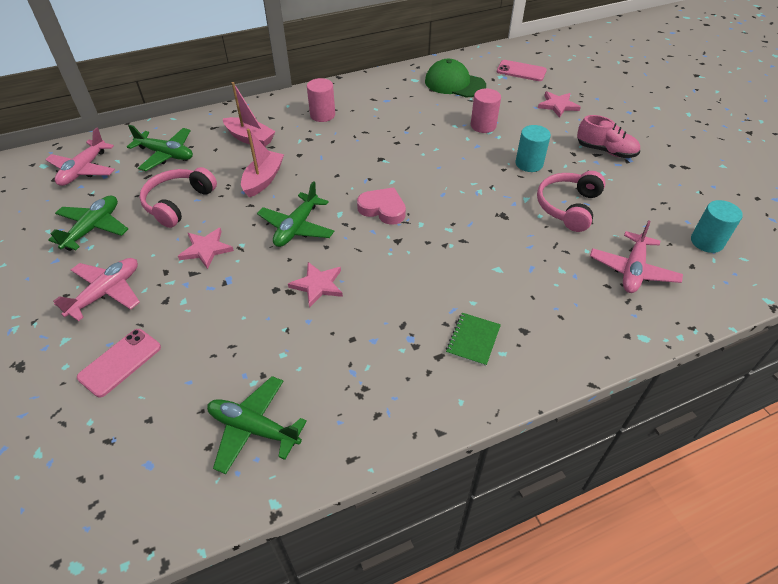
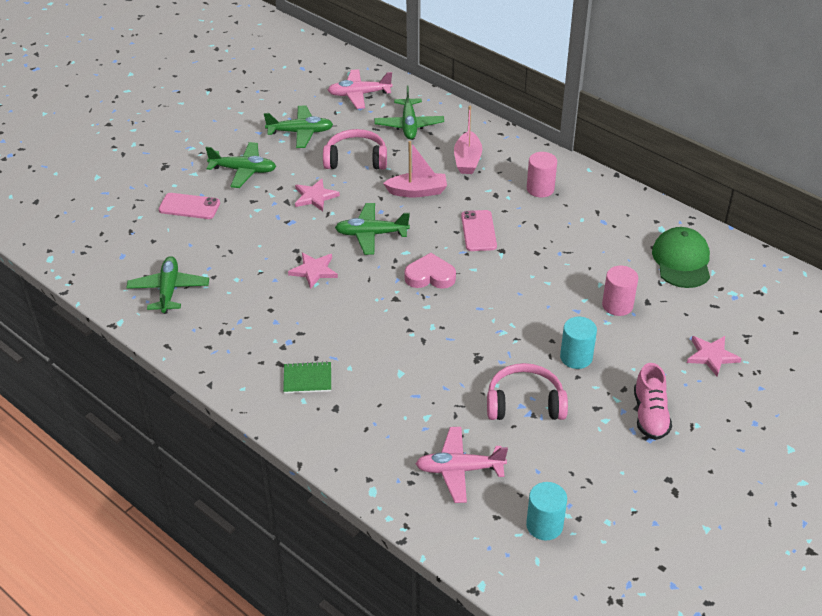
camera: 65 degrees right, 5 degrees down
(106, 293) = (243, 170): pink plane -> green plane
(383, 209) = (430, 276): pink heart -> pink heart turned 90 degrees counterclockwise
(521, 71) = (761, 307): pink phone -> pink phone (478, 231)

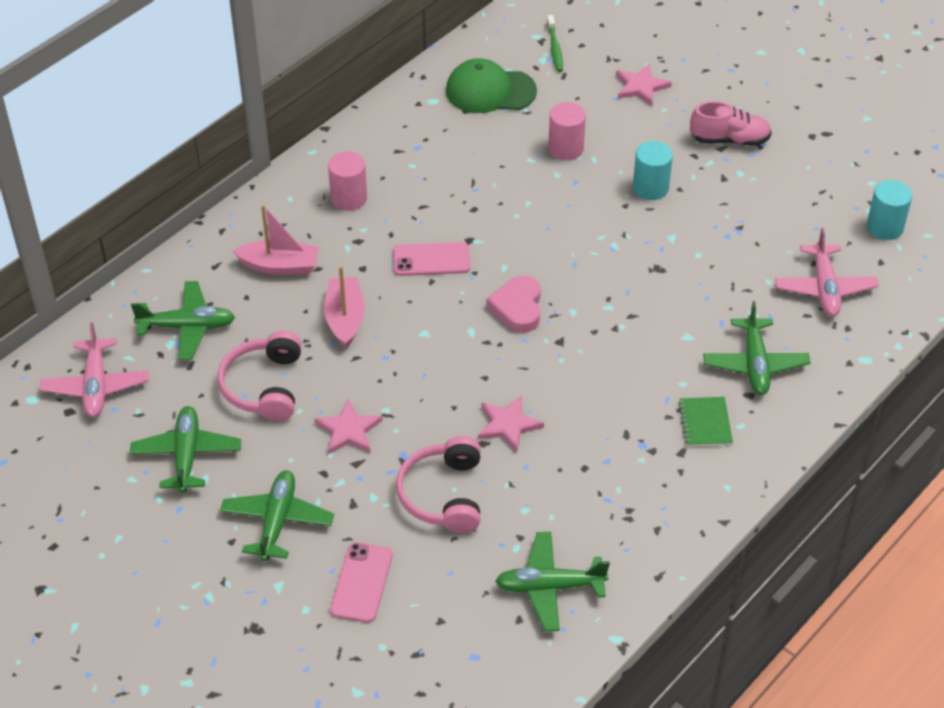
camera: 90 degrees left, 5 degrees up
(371, 234) = (434, 366): green plane -> green plane (755, 364)
(525, 403) = (723, 232): pink headphones -> pink headphones (443, 495)
(750, 300) = (555, 48): none -> green toothbrush

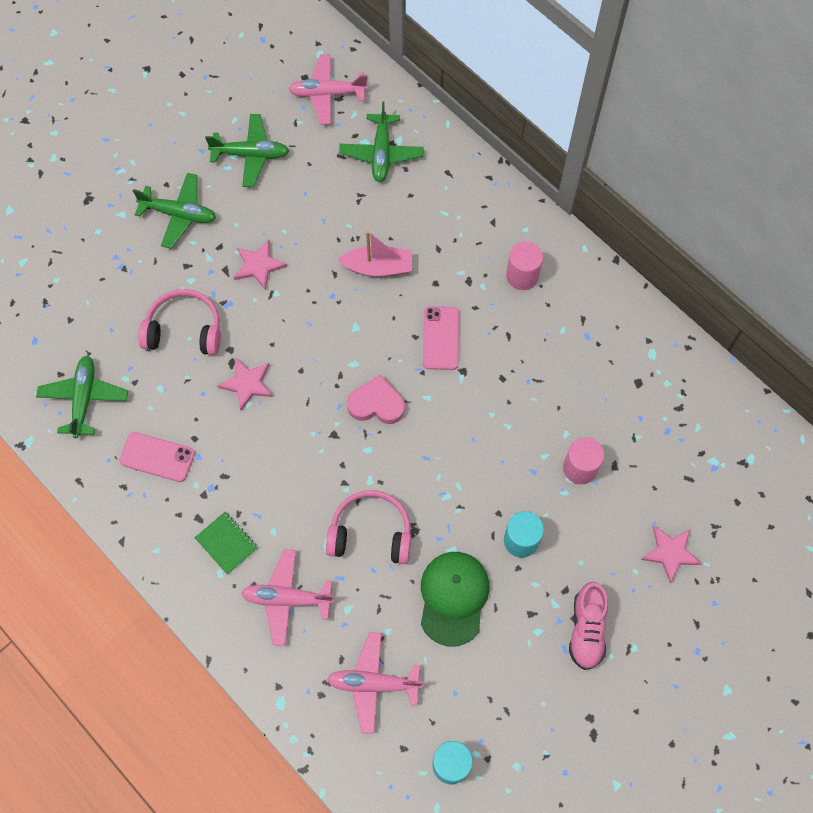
camera: 95 degrees right, 20 degrees up
(264, 386) = (312, 207): pink headphones -> pink headphones (371, 533)
(280, 266) = (443, 220): pink boat -> none
(362, 582) = (113, 268): pink phone -> pink phone (157, 457)
(490, 91) = (665, 406): green cap -> green cap (453, 598)
(555, 48) = (731, 474): green toothbrush -> none
(705, 423) = (226, 543): green notebook -> green notebook turned 45 degrees clockwise
(755, 364) = (287, 599): green plane -> pink plane

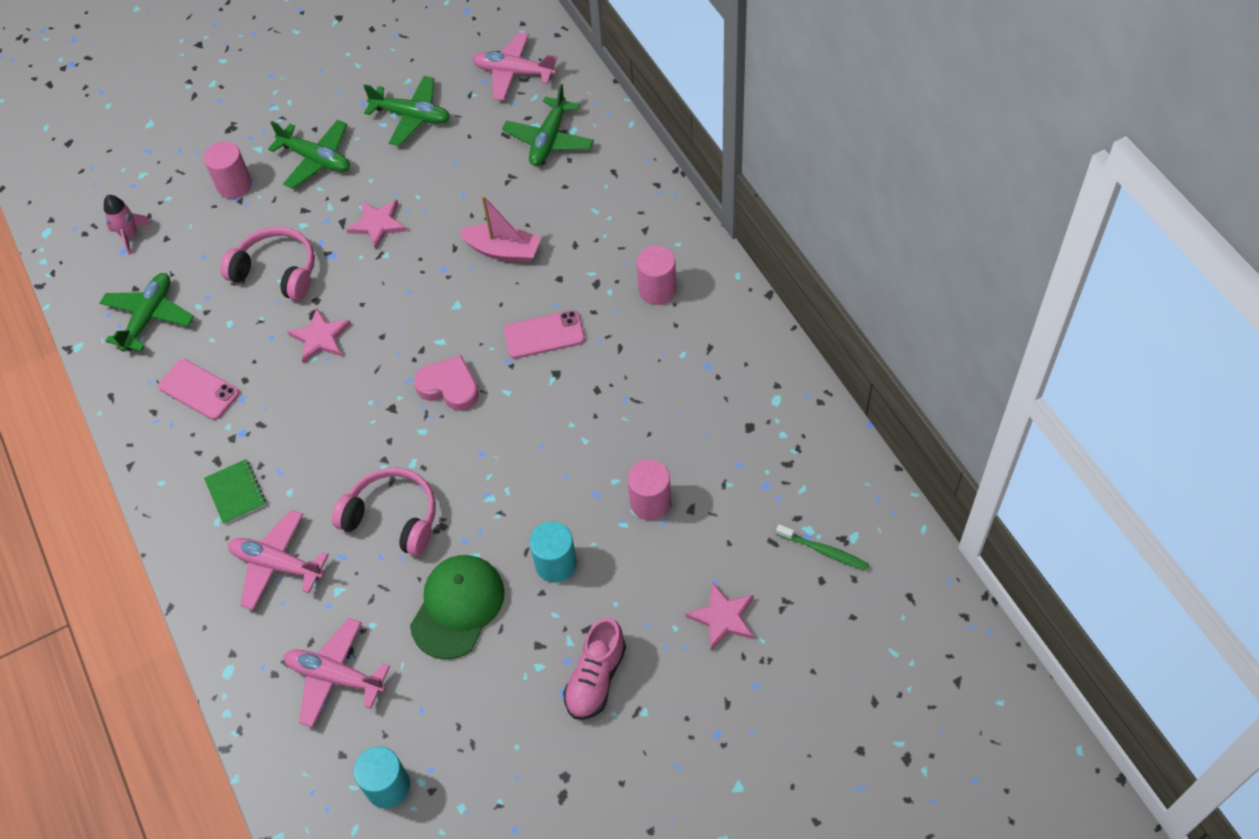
camera: 20 degrees right, 10 degrees down
(35, 324) = (130, 235): none -> pink rocket
(113, 254) = (234, 185): none -> pink cylinder
(441, 338) = (544, 335): pink phone -> pink phone turned 60 degrees clockwise
(731, 476) = (824, 551): none -> green toothbrush

